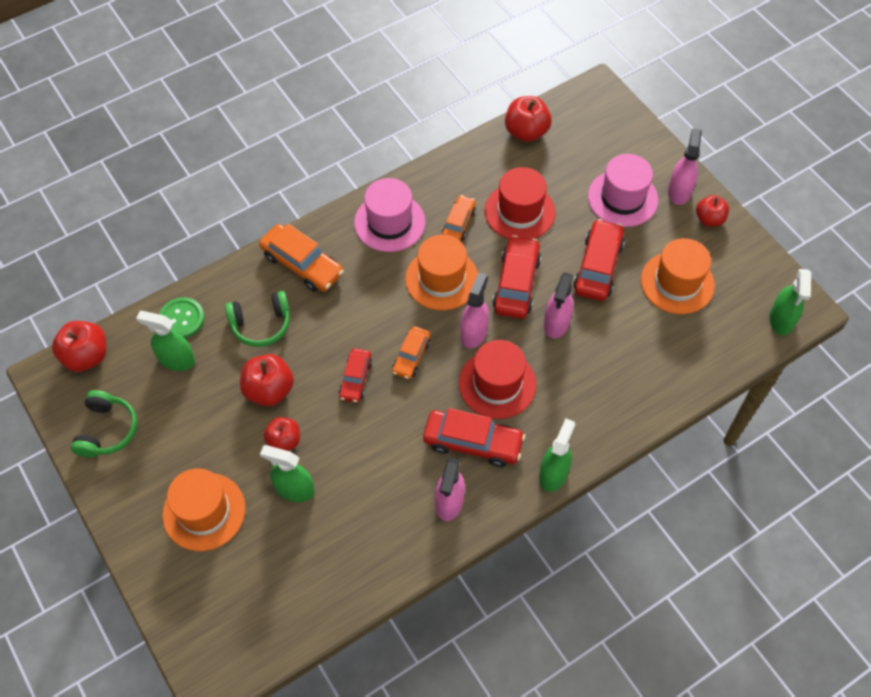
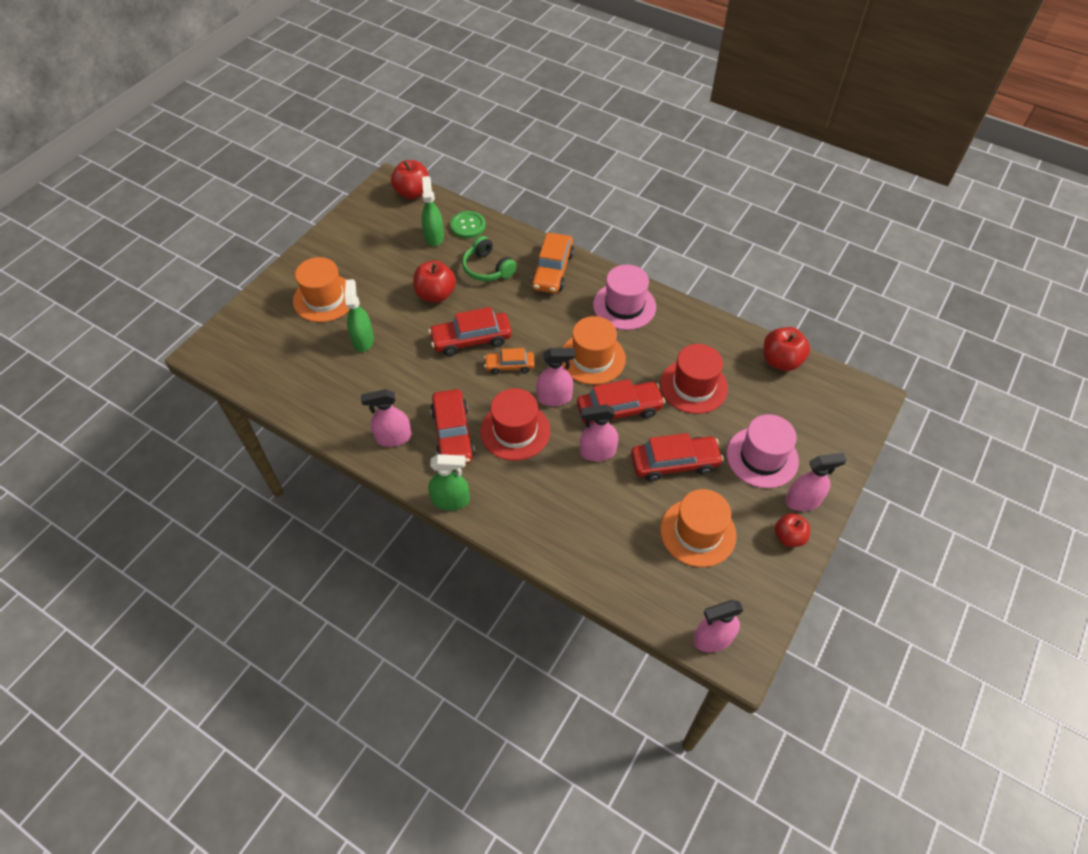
camera: 65 degrees right, 5 degrees down
(107, 430) = (363, 226): green headphones -> none
(284, 441) = (399, 319): red apple -> none
(355, 379) = (471, 339): red car -> red car, size x1.64
(458, 223) = (653, 349): orange car -> none
(781, 320) = (712, 639): green spray bottle -> pink spray bottle

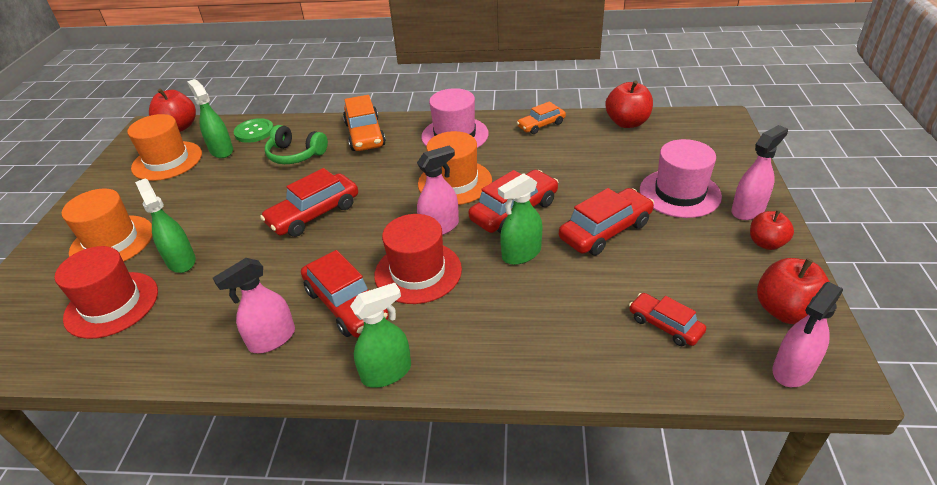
camera: 25 degrees left, 15 degrees down
(436, 294) = (250, 192): red apple -> red apple (786, 311)
(509, 365) = (372, 219): orange car -> orange car (541, 125)
(597, 452) = (521, 254): pink spray bottle -> green spray bottle
(654, 562) = (665, 325): none -> red car
(693, 386) = (569, 167): red hat -> red hat (112, 304)
(698, 532) = (682, 278): orange hat -> orange hat (167, 161)

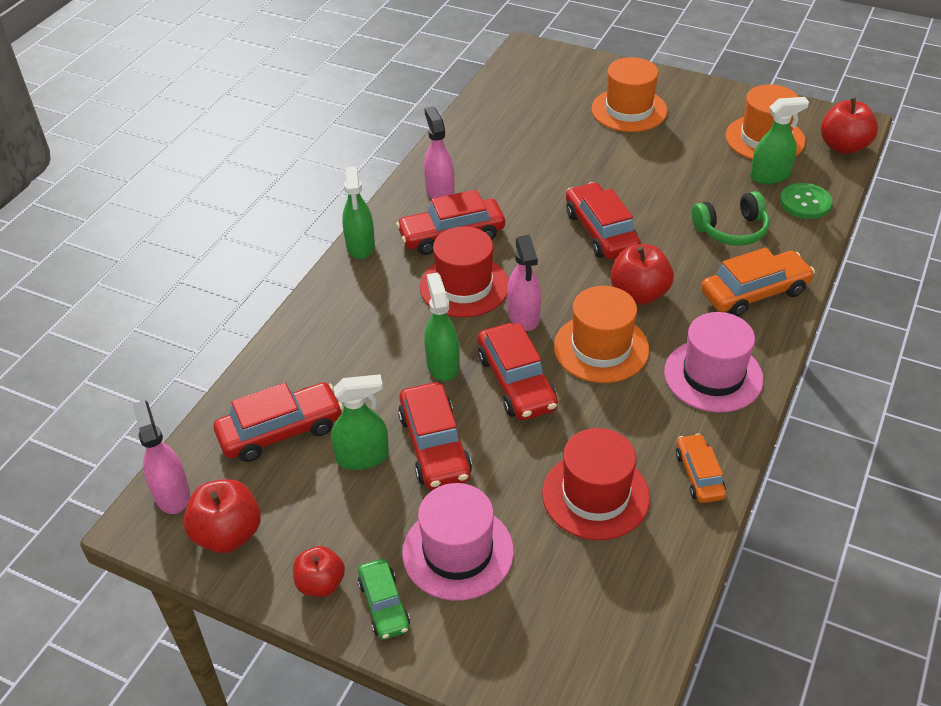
camera: 110 degrees right, 5 degrees up
(112, 304) = (539, 114): red hat -> red hat (595, 495)
(181, 261) = (575, 147): green spray bottle -> green spray bottle (363, 457)
(295, 155) = (731, 230): green headphones -> green headphones turned 150 degrees counterclockwise
(365, 134) = (754, 293): orange car -> orange car turned 150 degrees clockwise
(627, 123) = (659, 582): red apple -> red apple (639, 294)
(665, 325) = (281, 431): red car -> red car, size x1.64
(748, 210) = (384, 605): pink spray bottle -> green car

